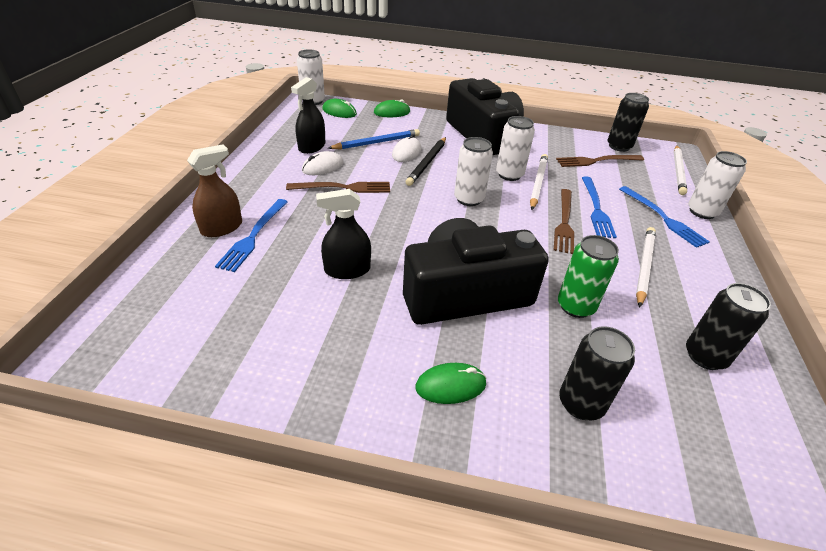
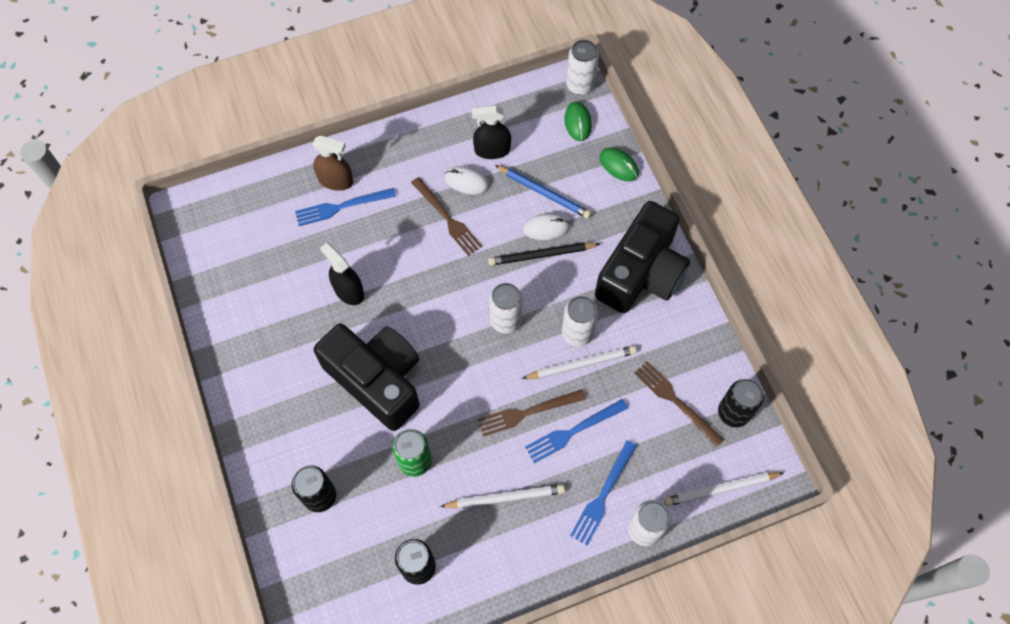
camera: 60 degrees right, 25 degrees up
(450, 385) = (286, 414): green mouse -> none

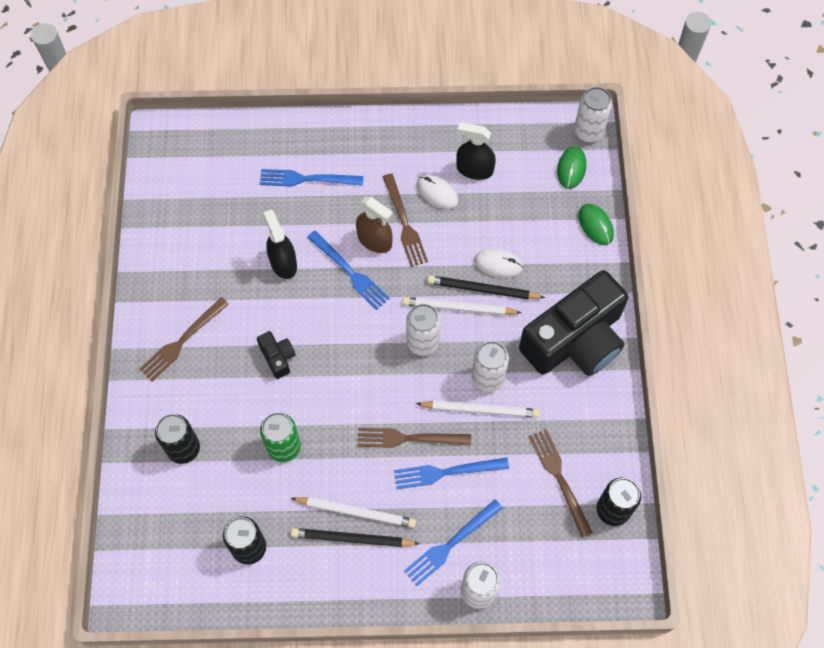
camera: 20 degrees right, 0 degrees up
(280, 395) = (182, 341): none -> brown fork
(336, 180) = (311, 151): brown spray bottle -> brown spray bottle (374, 240)
(377, 380) = (277, 357): black camera -> black camera, size x0.40
(414, 279) = (349, 272): none -> blue fork
(511, 523) = (352, 538): none -> black pencil
(544, 193) = (509, 228): blue pencil -> none
(721, 489) = (570, 580): white pencil -> white pencil (459, 308)

